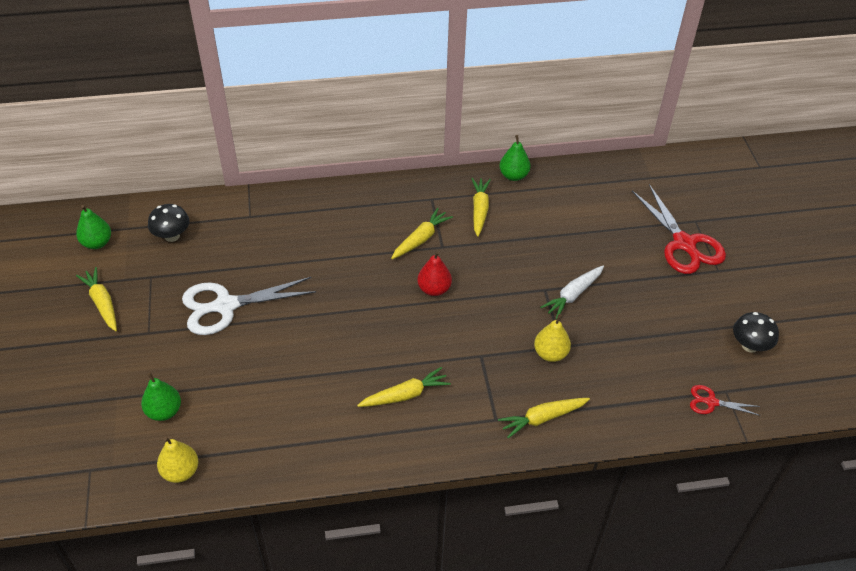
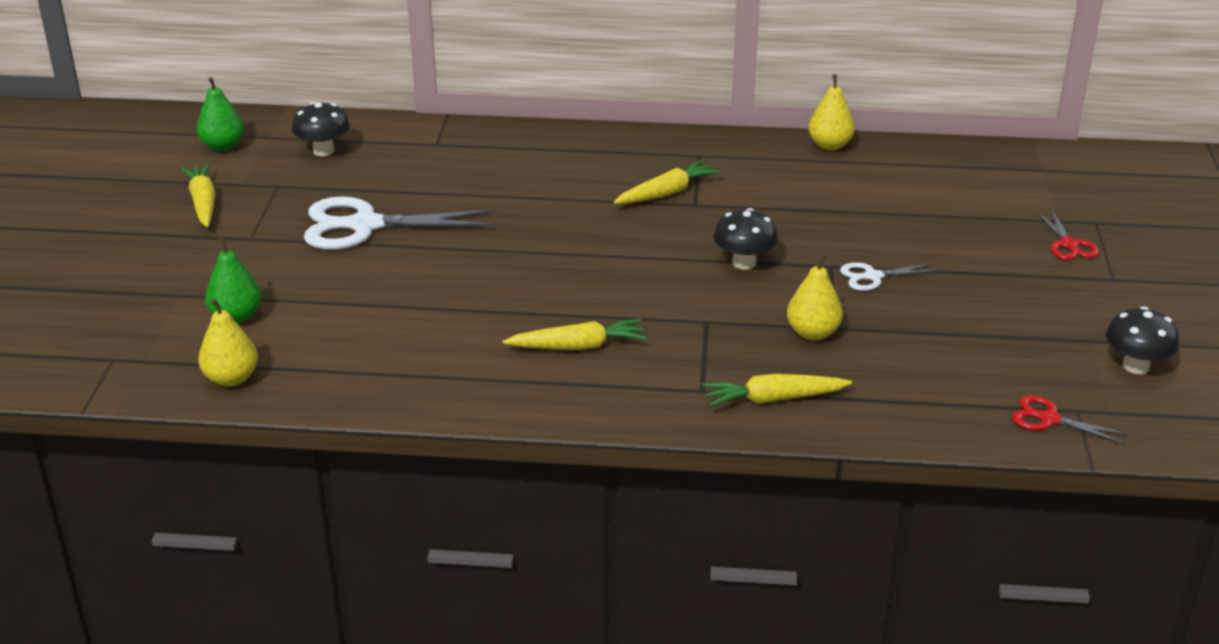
camera: 15 degrees right, 15 degrees down
(434, 289) = (665, 245): red pear -> none
(479, 210) = (765, 174): yellow carrot -> none
(489, 296) = (744, 263): none -> black mushroom
(513, 176) = (830, 145): green pear -> yellow pear
(573, 295) = (872, 277): white carrot -> white scissors
(684, 244) = (1068, 245): red scissors -> red scissors, size x0.49

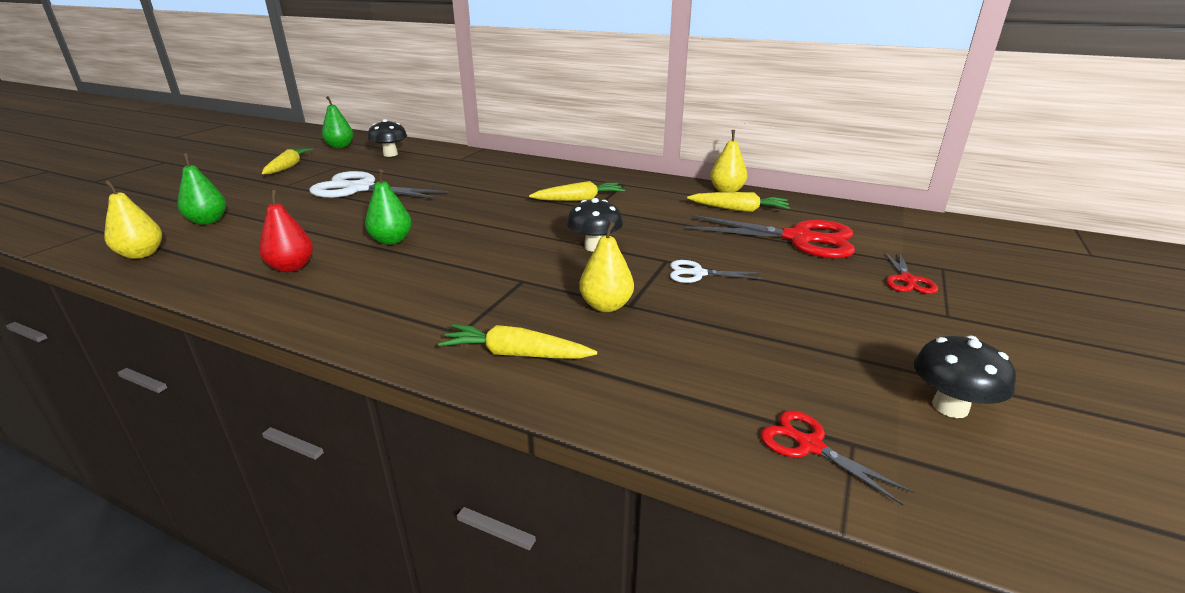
camera: 20 degrees right, 5 degrees down
(439, 357) = (291, 267): none -> red pear
(508, 299) = (391, 240): none -> green pear
(578, 346) = (400, 279): yellow carrot -> yellow carrot (738, 209)
(948, 209) = (800, 239): none -> red scissors

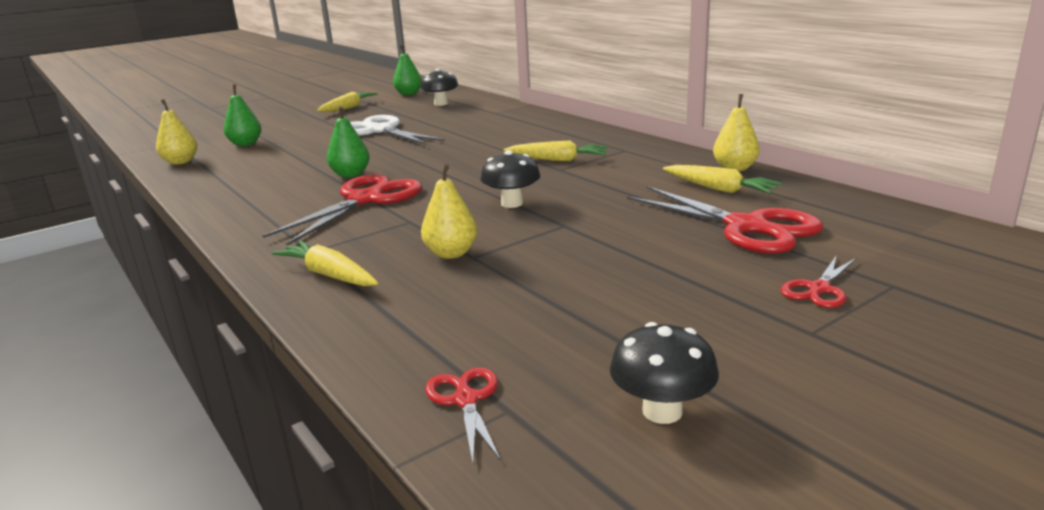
camera: 30 degrees right, 5 degrees down
(291, 267) = (258, 184): red pear -> none
(445, 265) = (366, 199): none -> red scissors
(697, 273) = (577, 242): white scissors -> none

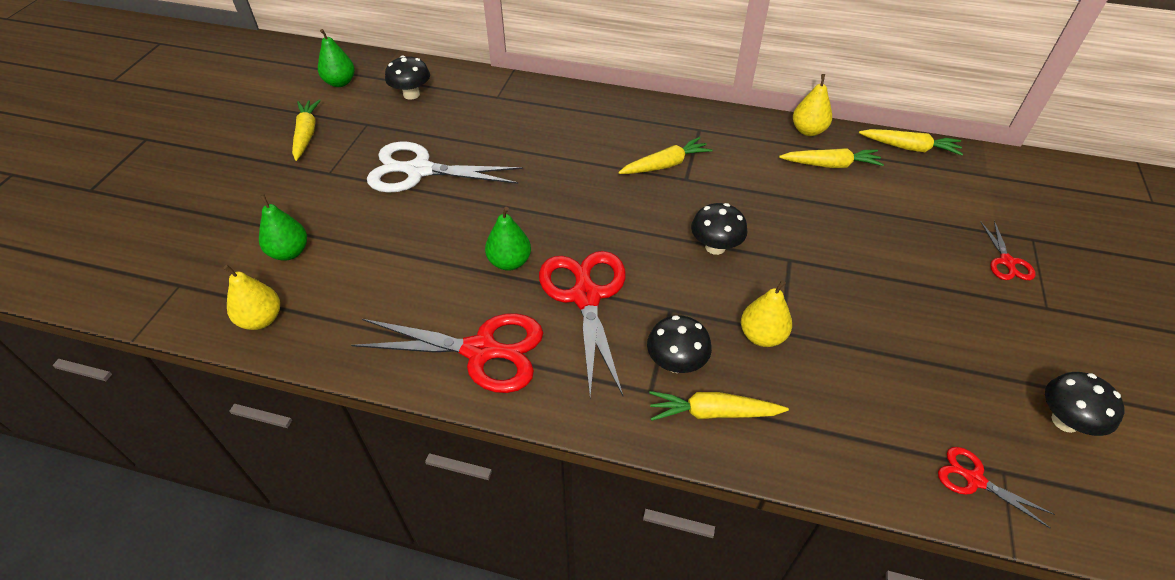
camera: 40 degrees left, 25 degrees up
(357, 245) = (676, 363): none -> black mushroom
(748, 227) = (901, 209): red scissors -> red scissors (482, 351)
(838, 197) = (909, 148): none -> yellow carrot

